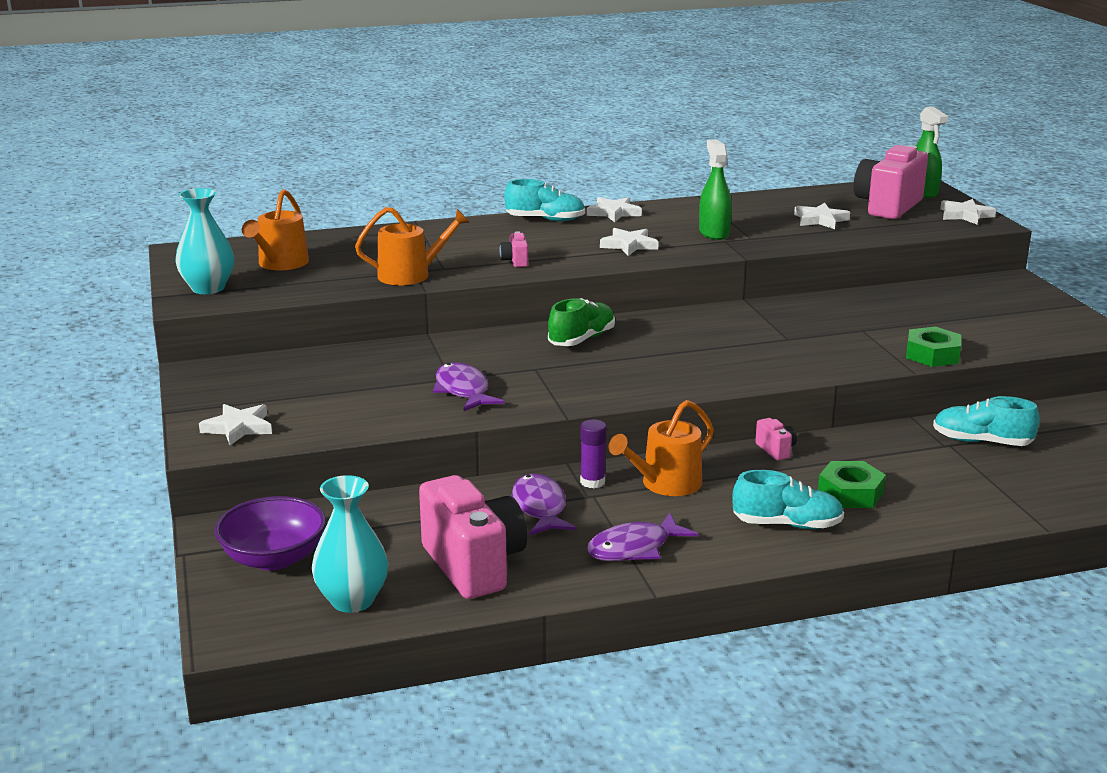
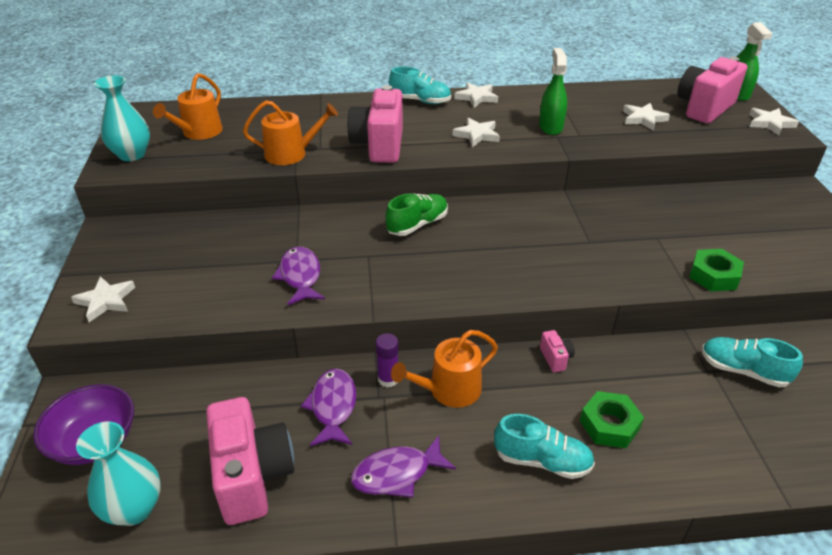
camera: 10 degrees right, 15 degrees up
(515, 261) = (379, 145): pink camera -> pink camera, size x2.39

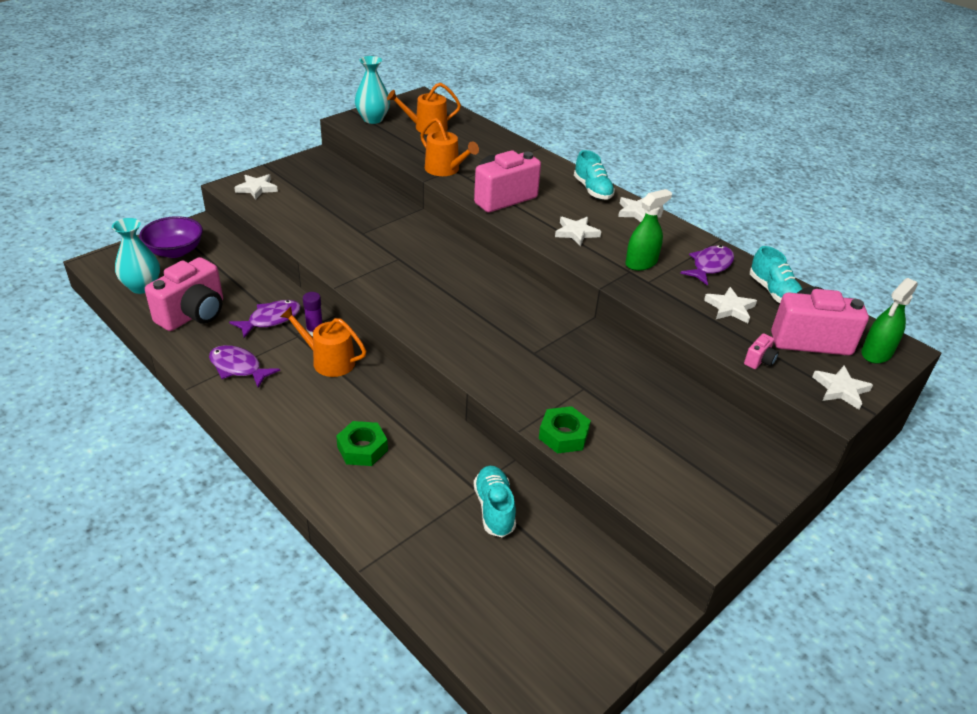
camera: 50 degrees right, 0 degrees up
(300, 276) = (348, 242): purple fish -> purple fish (710, 266)
(417, 225) = (458, 264): green shoe -> none
(542, 461) = (300, 426): turquoise shoe -> turquoise shoe (773, 292)
(555, 358) = (408, 399): pink camera -> pink camera (759, 361)

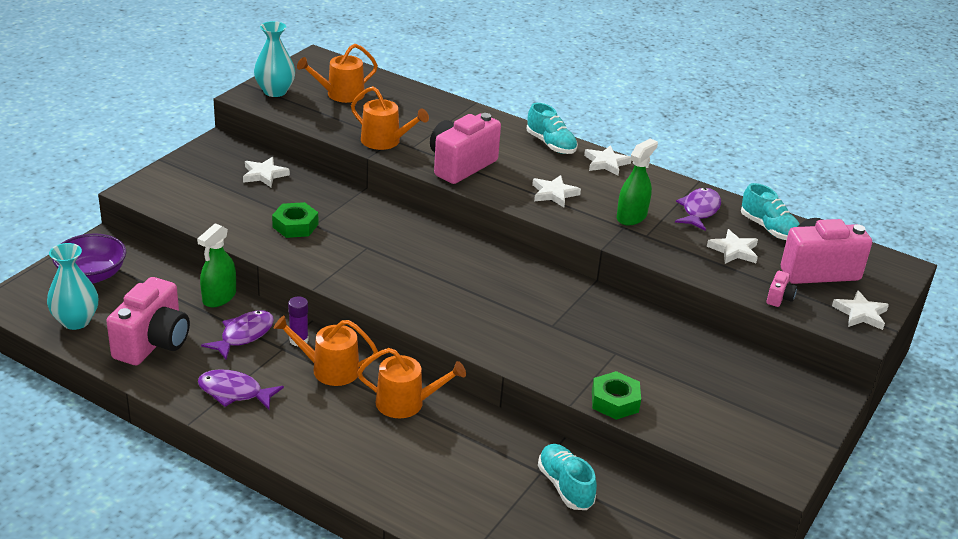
camera: 15 degrees left, 5 degrees down
(257, 188) = (167, 189): white star -> white star (264, 175)
(362, 448) = (408, 452): green nut -> green nut (295, 226)
(381, 402) = (406, 403): none -> orange watering can
(876, 353) = (881, 274): green spray bottle -> green spray bottle (219, 297)

